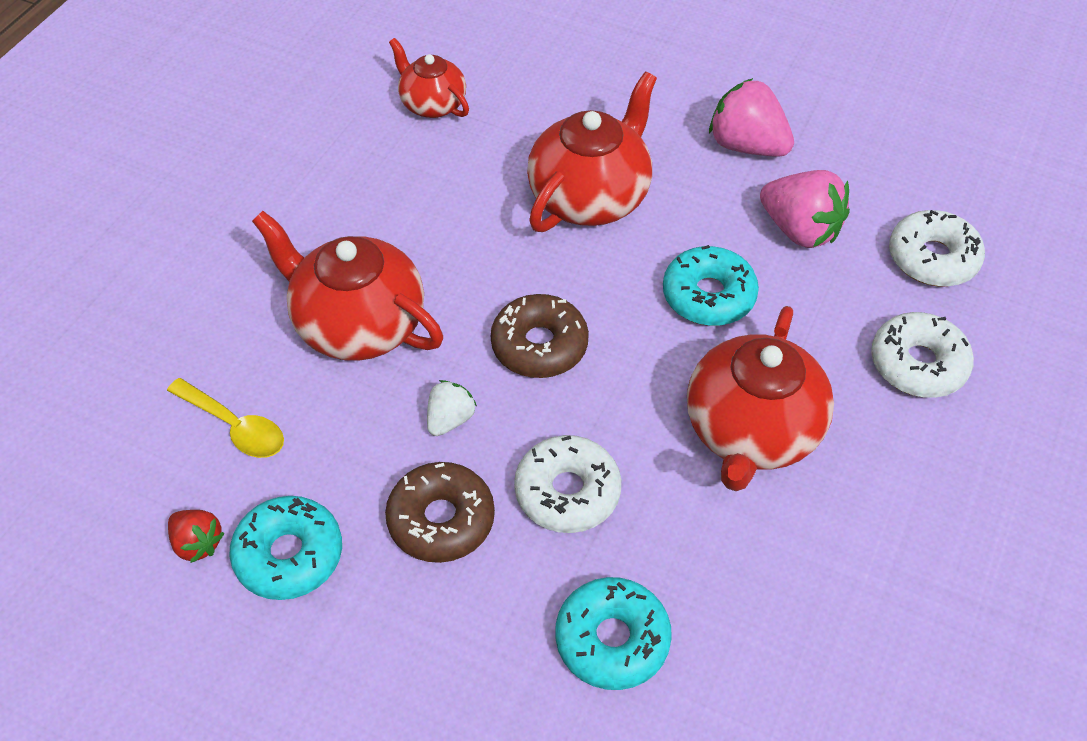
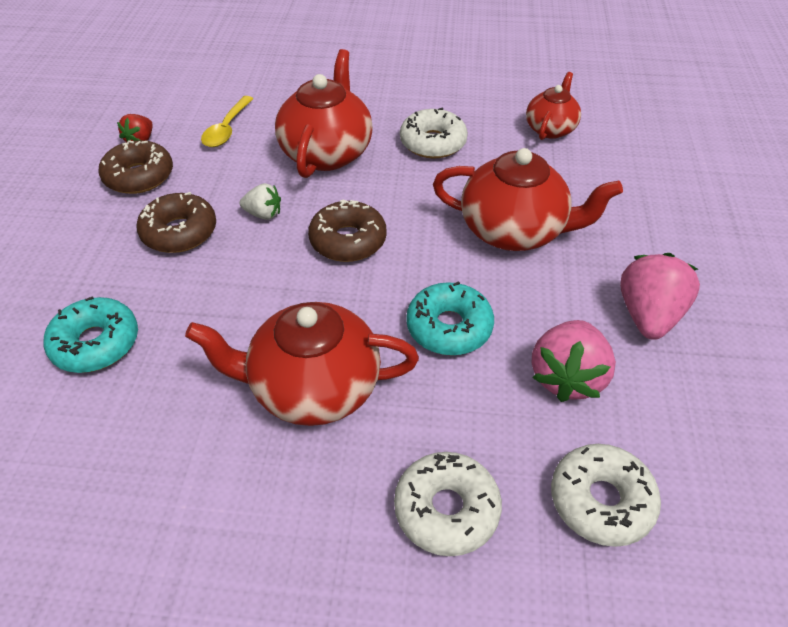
camera: 70 degrees right, 5 degrees down
(289, 555) = (139, 176): turquoise donut -> brown donut
(567, 492) = (219, 288): white donut -> white donut (433, 143)

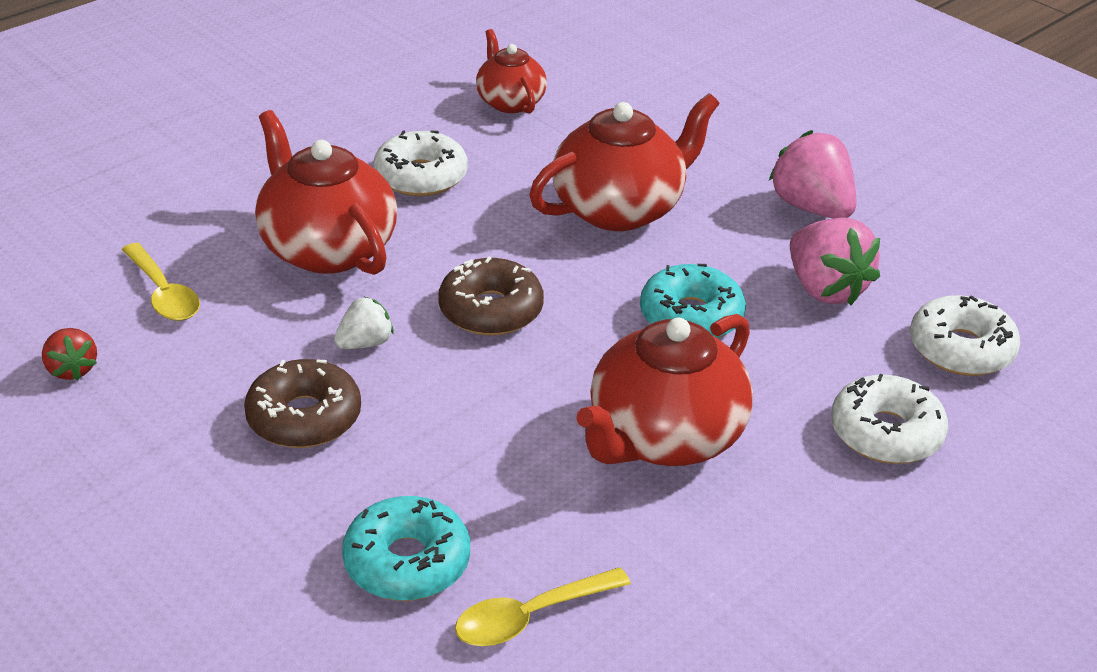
camera: 50 degrees left, 10 degrees down
(90, 426) = (530, 617): none -> yellow spoon
(139, 176) = (146, 402): brown donut -> none

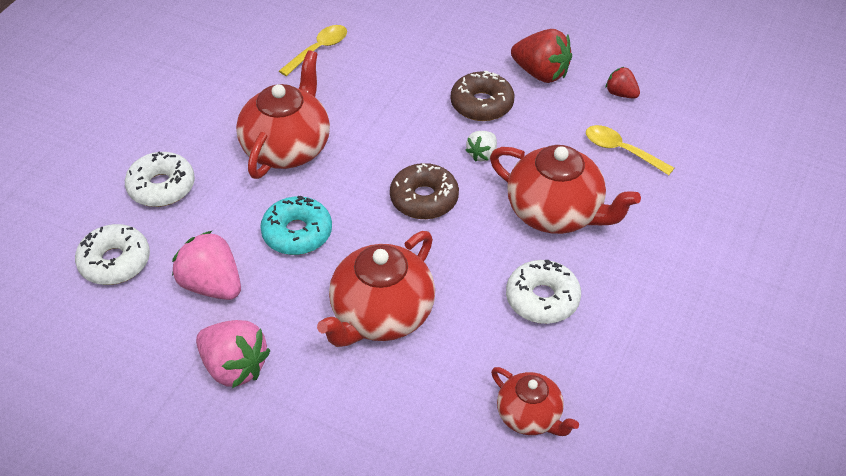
camera: 160 degrees right, 10 degrees up
(160, 441) = (541, 73): none -> red strawberry
(407, 562) = (385, 55): turquoise donut -> none

